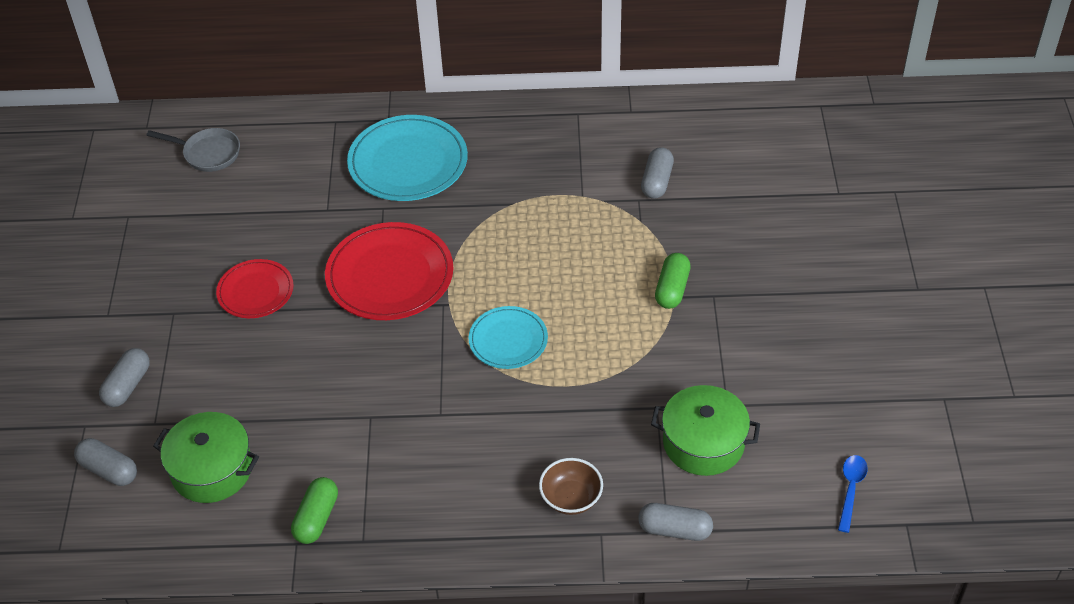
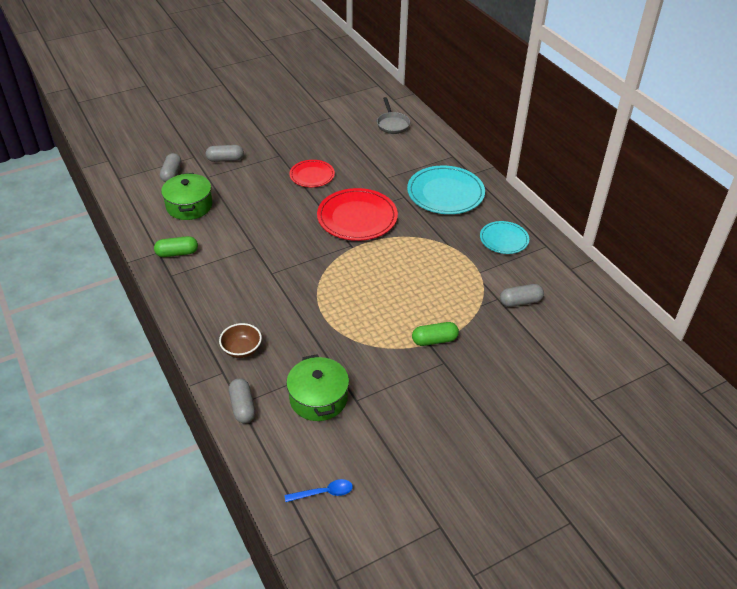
camera: 60 degrees right, 5 degrees down
(508, 340) = (342, 281): turquoise plate -> turquoise plate (504, 239)

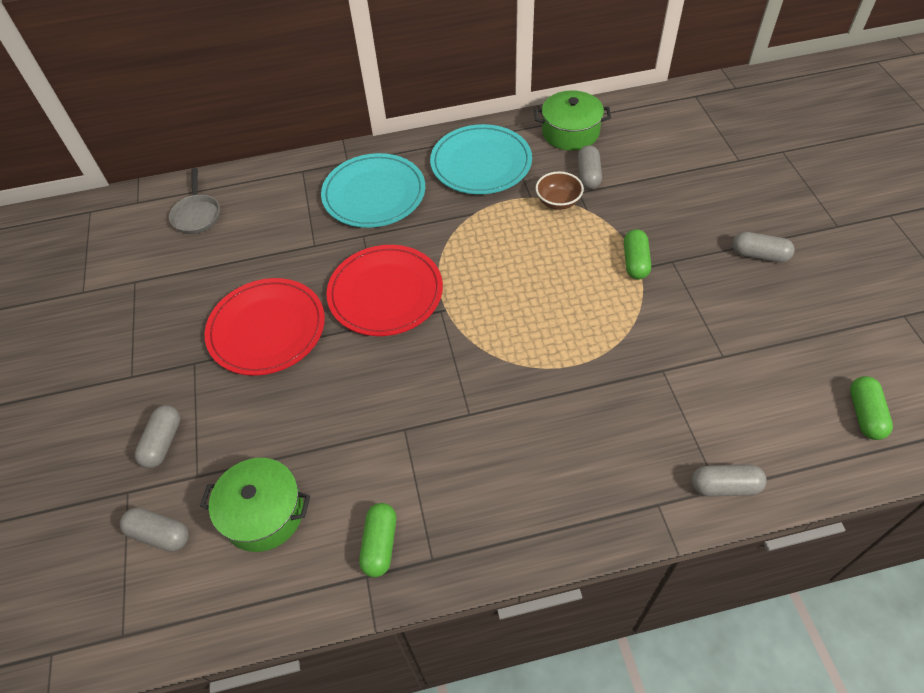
camera: 70 degrees left, 10 degrees up
(242, 349) = (617, 474): brown bowl -> brown bowl (558, 202)
(312, 175) = (267, 329): red plate -> red plate, size x1.68
(318, 398) = (716, 395): green pot -> green pot (570, 132)
(324, 493) = (864, 414): blue spoon -> green capsule
(392, 124) = (197, 215): grey pan -> grey pan turned 75 degrees clockwise
(473, 419) = (759, 255): none -> grey capsule
(504, 239) = (481, 163): turquoise plate -> turquoise plate, size x1.68

